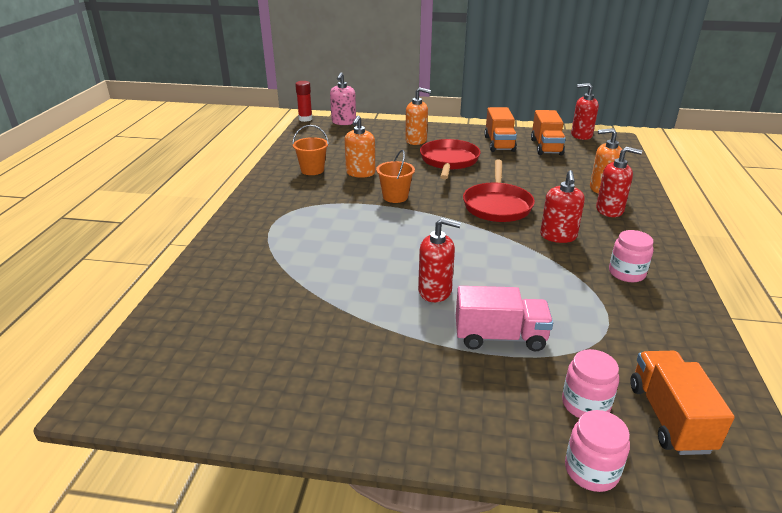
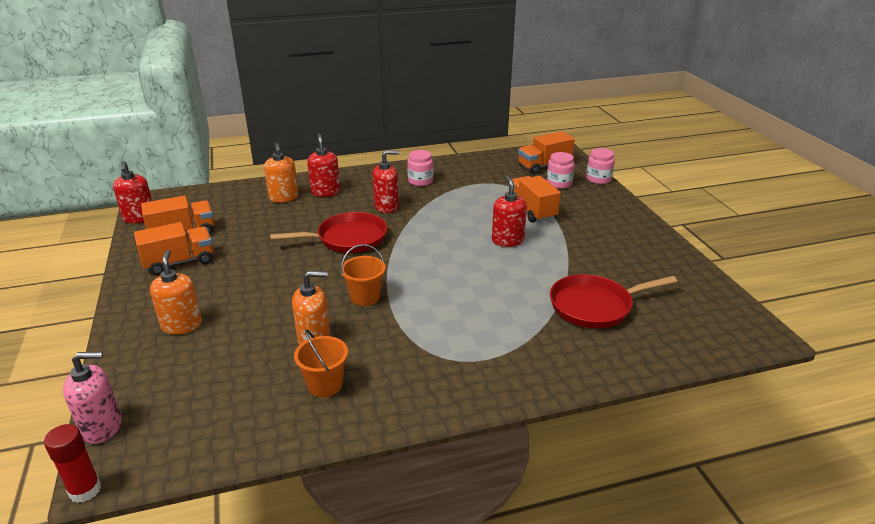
camera: 115 degrees left, 0 degrees up
(449, 161) = (248, 285): red pan -> red pan (595, 306)
(500, 337) = (532, 211): pink truck -> orange truck

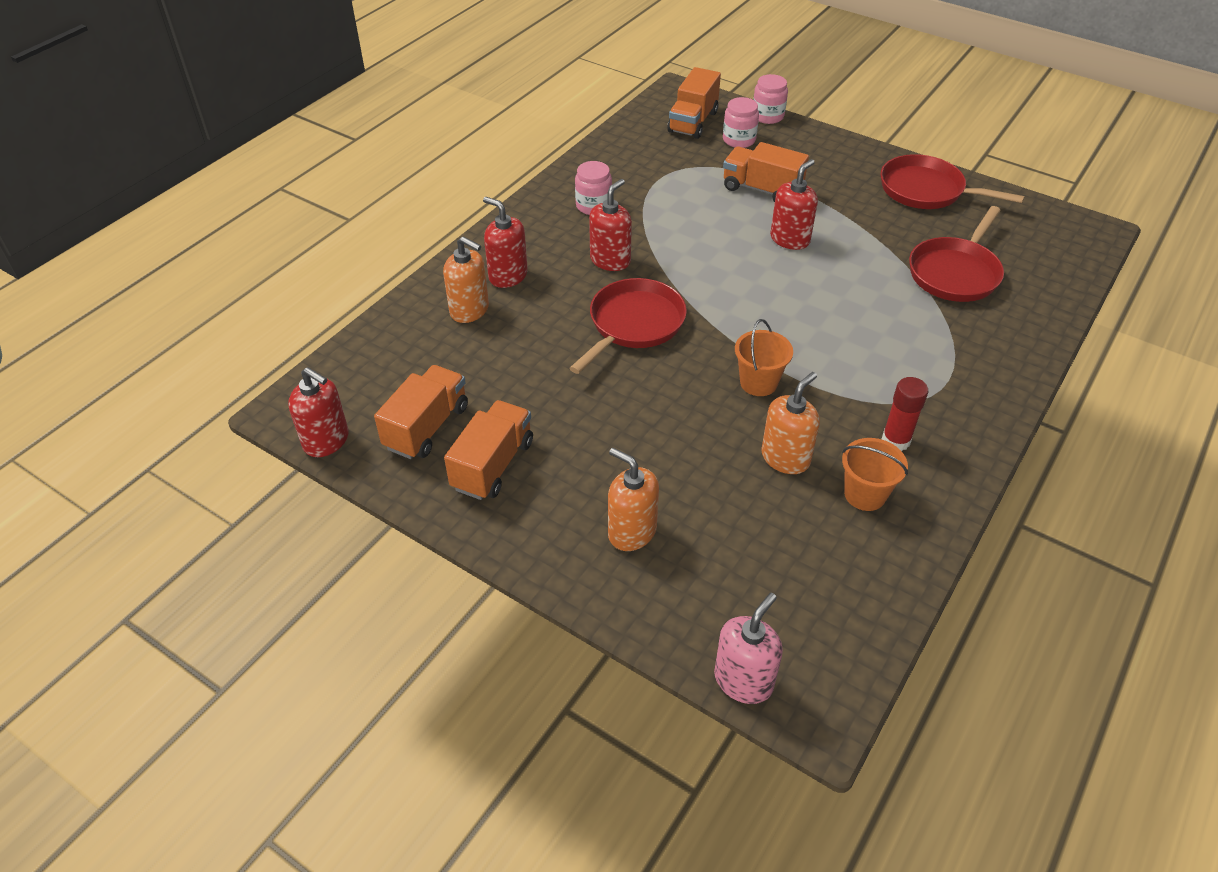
camera: 40 degrees left, 15 degrees up
(85, 490) = (832, 739): red glue stick -> red glue stick (895, 440)
(507, 240) = (790, 239): red soap dispenser -> red soap dispenser turned 90 degrees clockwise
(650, 255) = (926, 190): none -> red pan

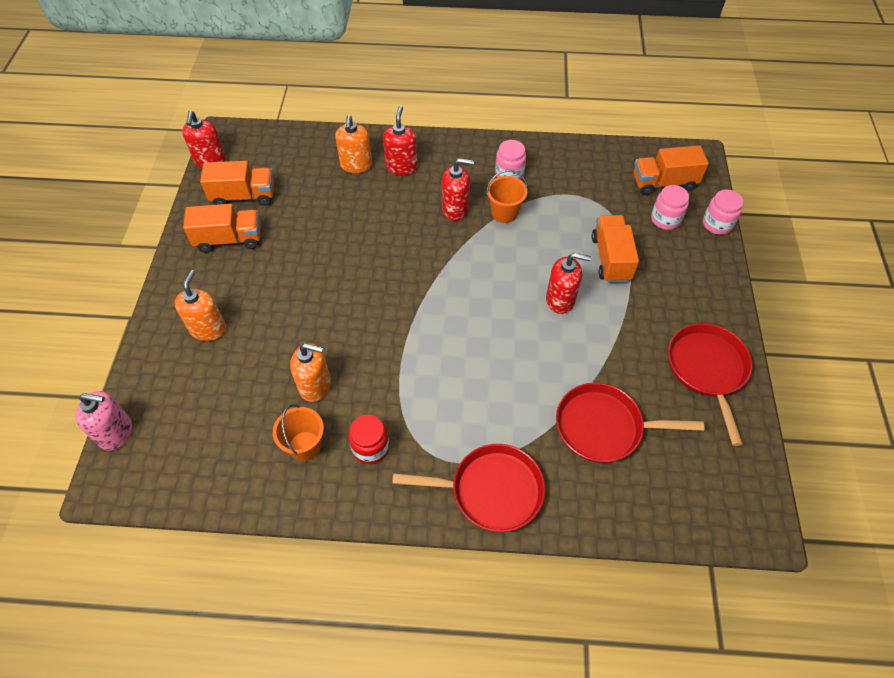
camera: 60 degrees right, 10 degrees up
(633, 324) = (397, 250): red pan -> red pan (491, 490)
(758, 382) = (382, 342): orange bucket -> orange bucket (504, 213)
(895, 440) = (370, 448): red glue stick -> red jar

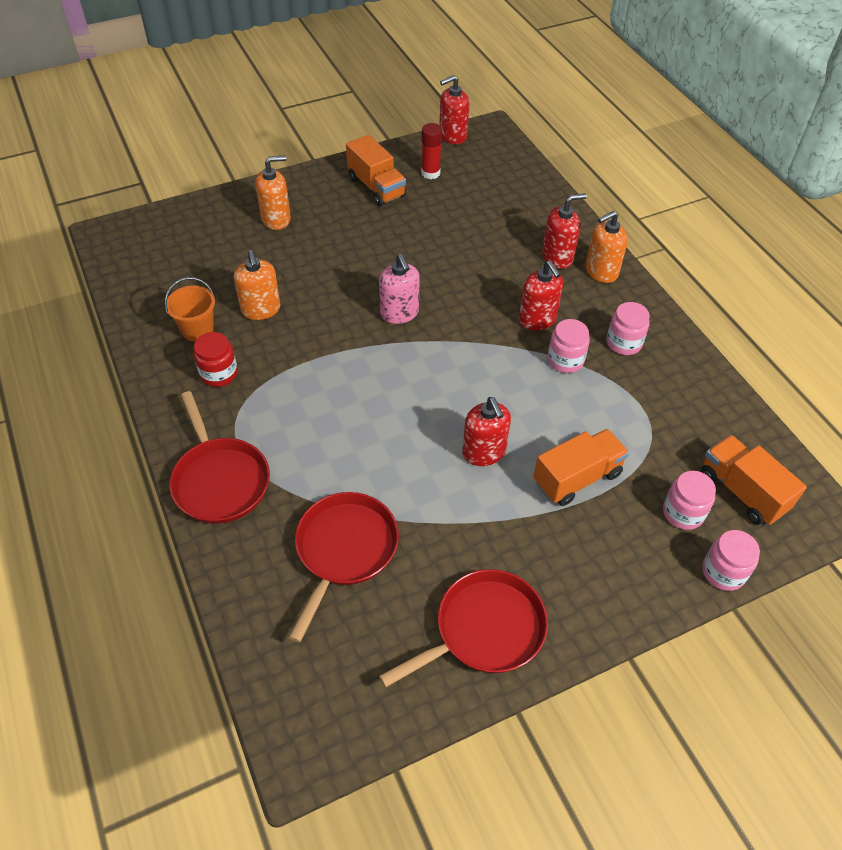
camera: 60 degrees right, 5 degrees down
(116, 433) = (151, 217): pink soap dispenser -> pink soap dispenser (399, 313)
(243, 196) = (430, 173): orange truck -> red glue stick
(356, 165) = (530, 225): orange soap dispenser -> orange soap dispenser (601, 271)
(504, 213) = (565, 360): orange bucket -> pink jar
(604, 427) = (344, 550): red pan -> red pan turned 45 degrees clockwise

